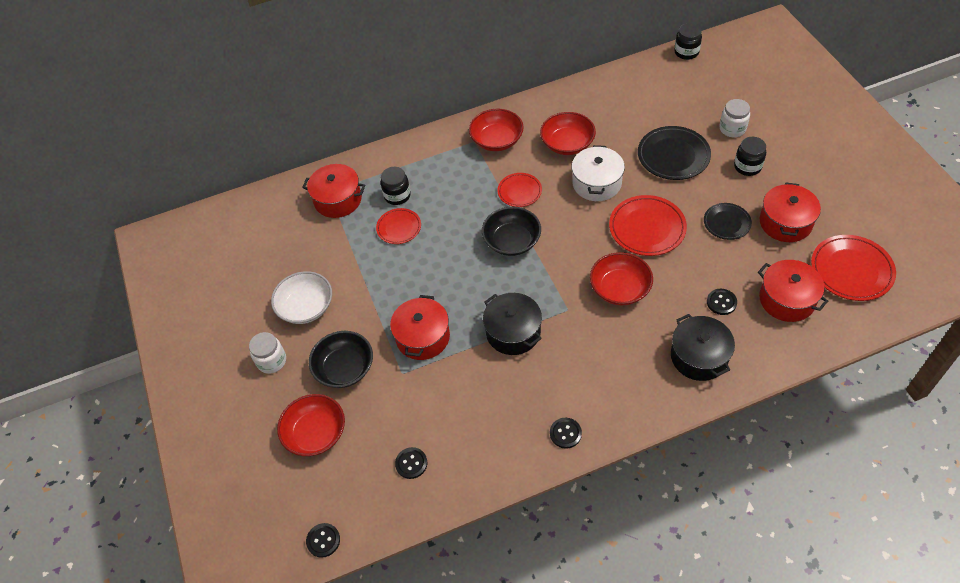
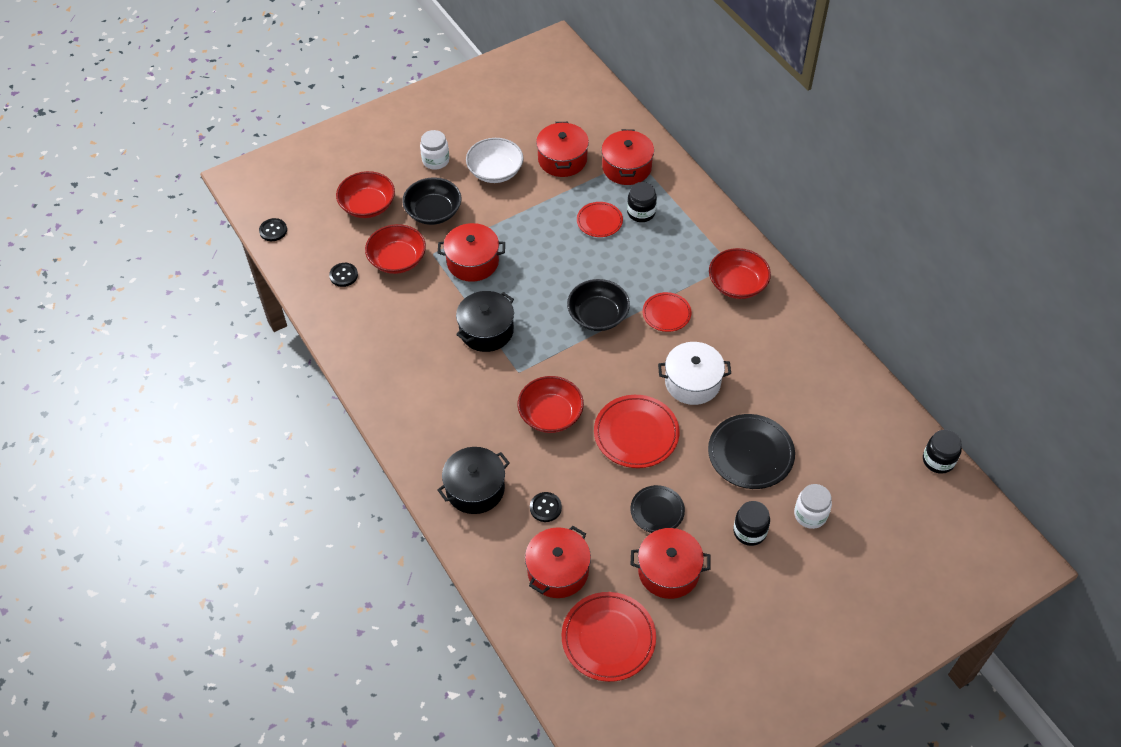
camera: 75 degrees right, 0 degrees up
(310, 249) = (562, 159): none -> red pot
(565, 433) = (380, 384): black button -> none
(567, 144) = (746, 349): red bowl -> red bowl (397, 260)

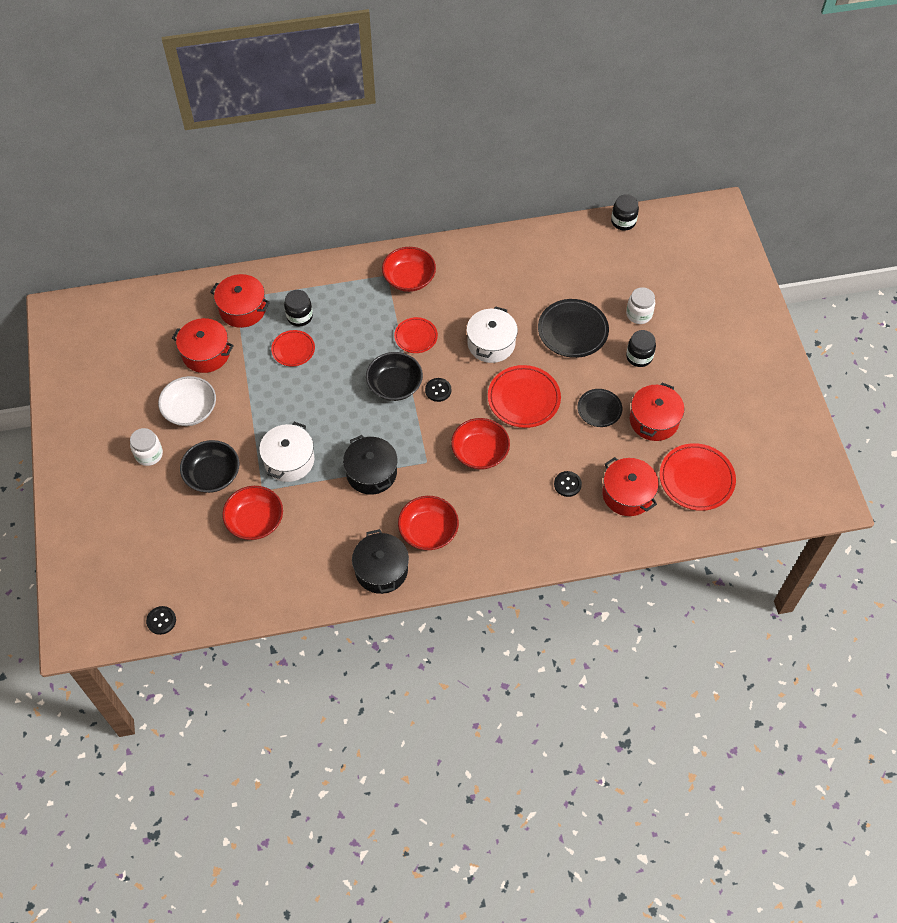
camera: 70 degrees left, 5 degrees up
(343, 275) = (251, 571): black button -> black button (438, 390)
(368, 205) = (174, 528): red bowl -> red bowl (428, 531)
(473, 262) = (289, 460): red pot -> white pot
(475, 489) = (530, 530): black pot -> black pot (381, 570)

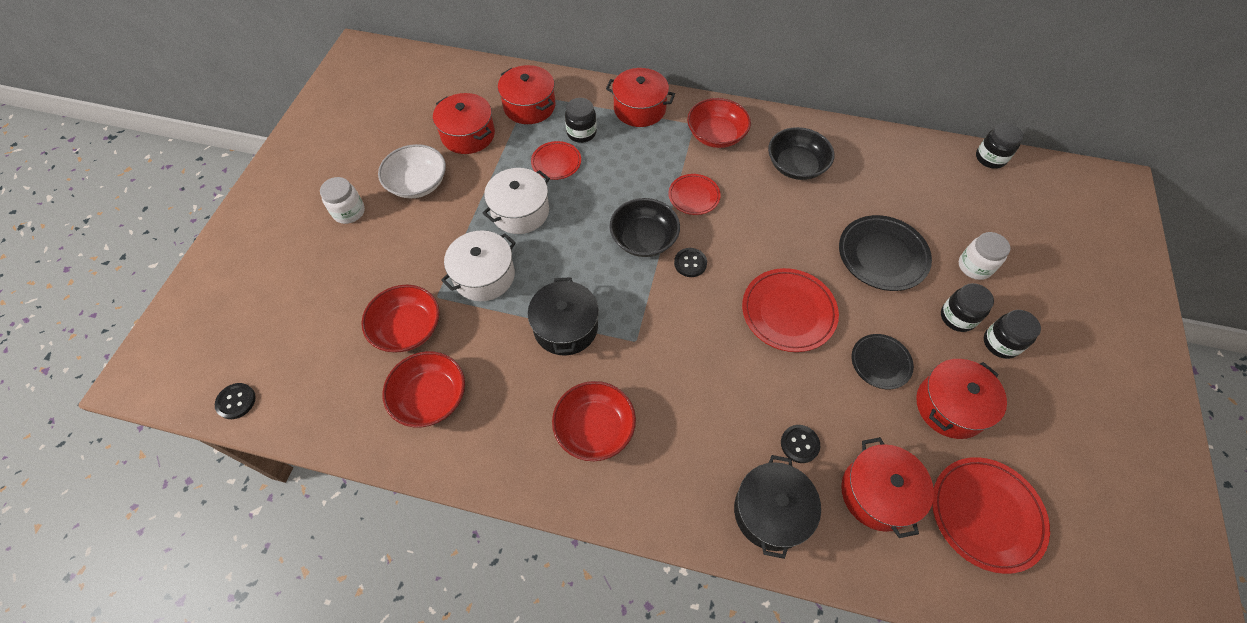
camera: 25 degrees right, 0 degrees up
(212, 475) = (396, 258): black bowl -> black bowl (796, 166)
(336, 278) = (639, 109): none -> red pot
(381, 570) = (512, 454): black pot -> black pot (771, 512)
(480, 452) = (705, 355): red bowl -> red bowl (430, 397)
(491, 343) = (776, 234): white pot -> white pot (520, 211)
(673, 364) = (1000, 343): none -> black jar

